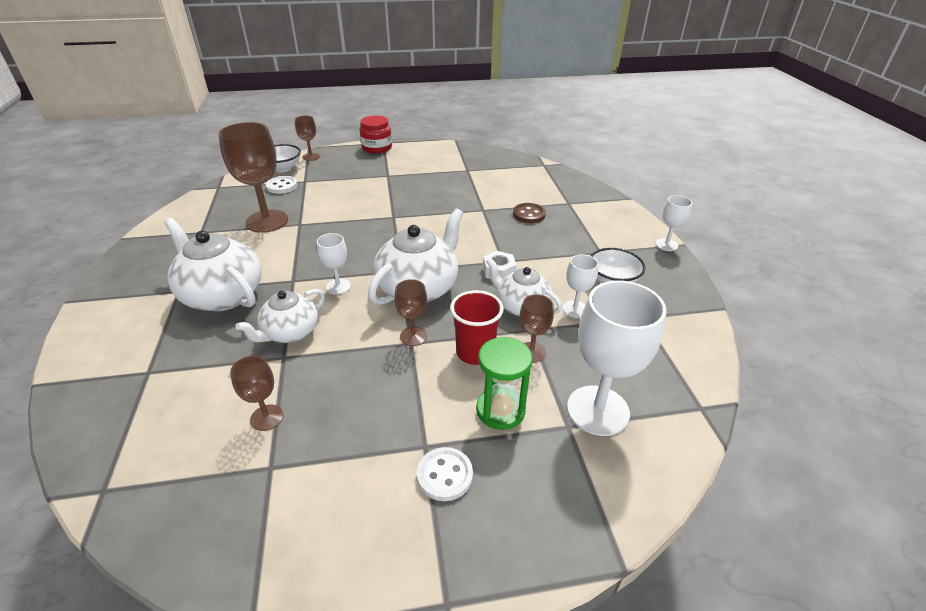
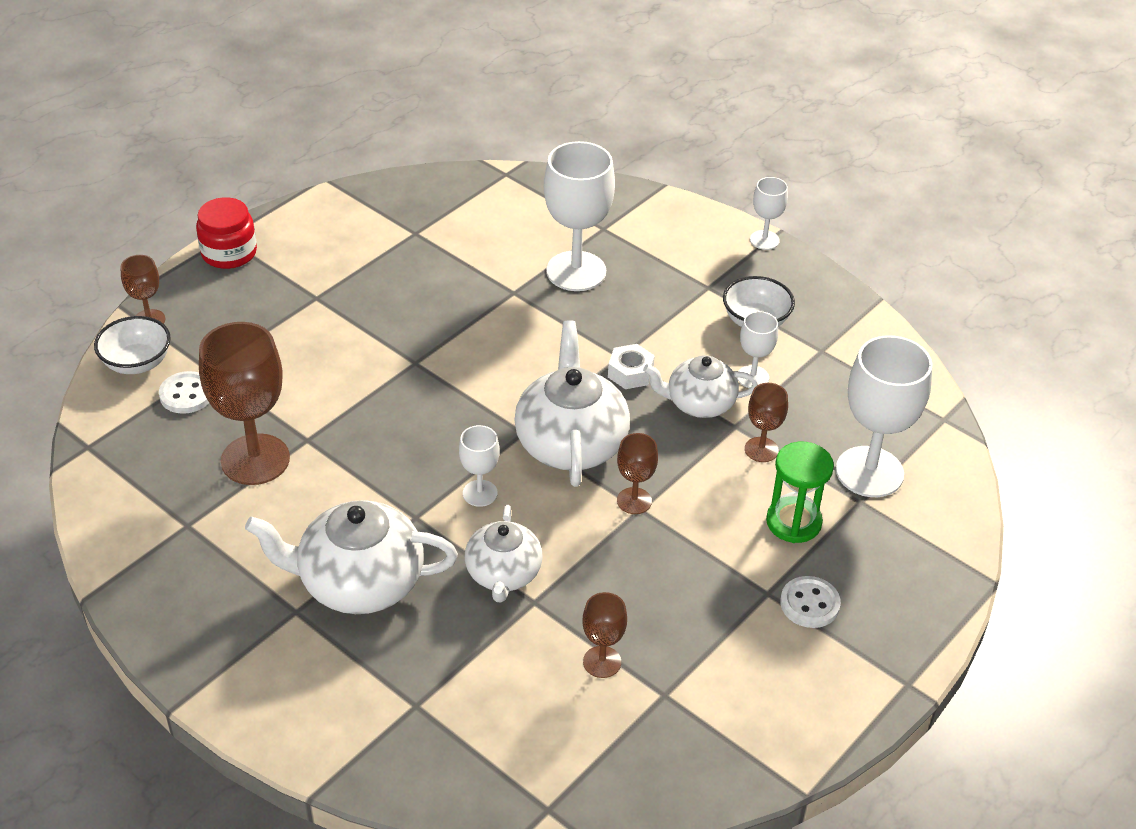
camera: 40 degrees left, 5 degrees up
(475, 352) = (711, 481): red cup -> none
(529, 214) = (576, 271): brown button -> white goblet

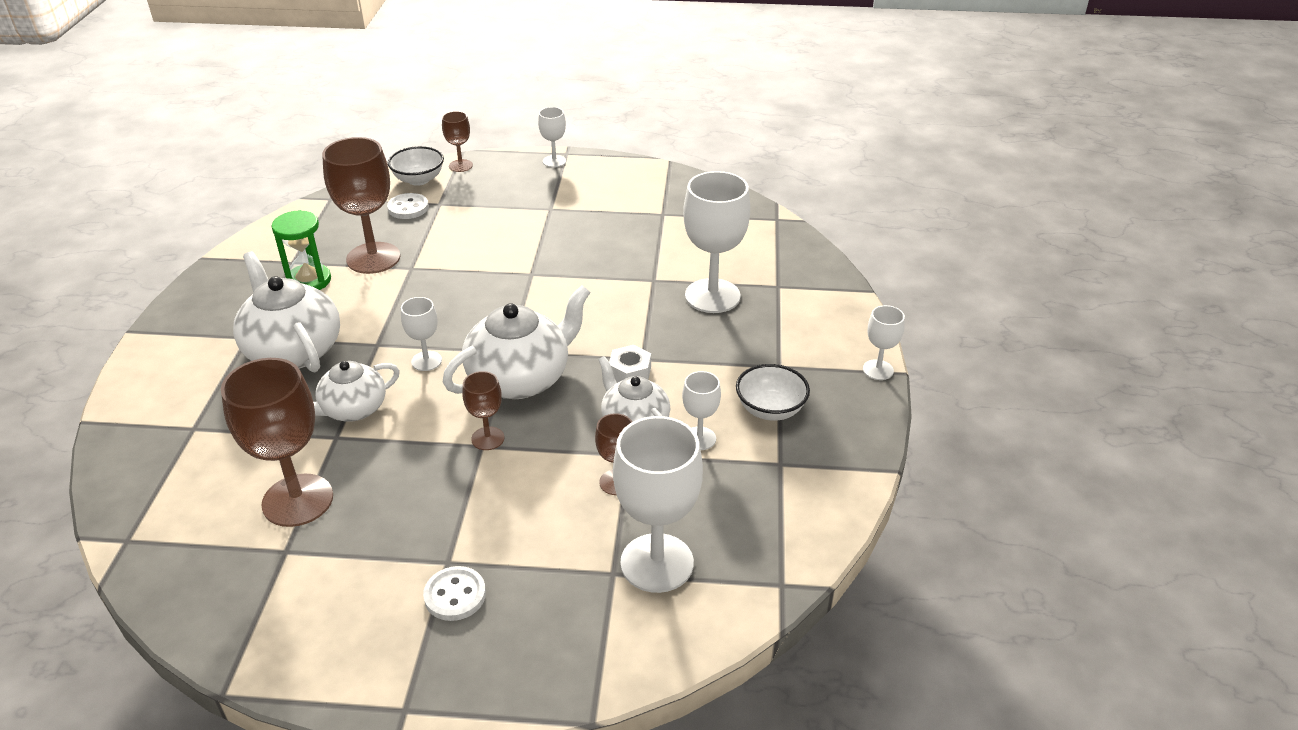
camera: 55 degrees right, 5 degrees down
(229, 253) = (554, 161): red jar -> white goblet
(602, 662) = (297, 500): brown goblet -> brown goblet, size x1.98
(793, 522) = (546, 541): green hourglass -> green hourglass (309, 281)

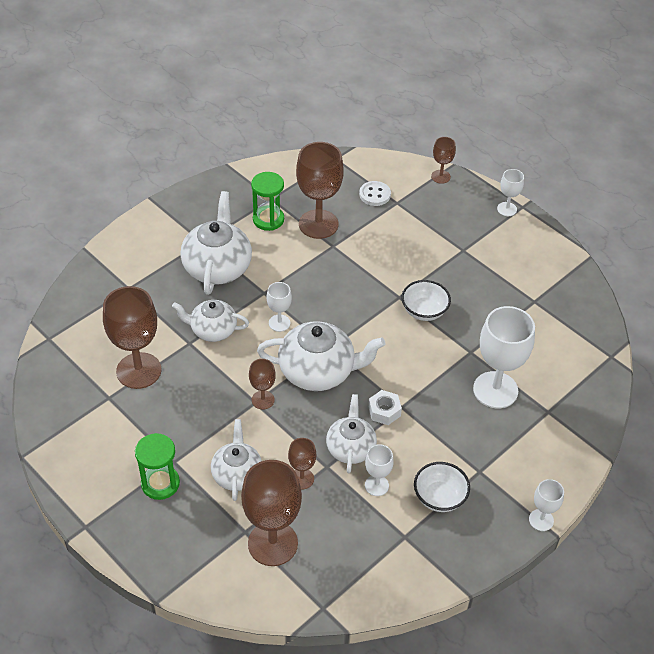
camera: 40 degrees right, 10 degrees up
(418, 179) = (403, 173): white bowl -> white bowl (424, 311)
(455, 595) = (160, 483): white button -> green hourglass
(539, 525) = (237, 474): none -> white teapot
(657, 563) = (272, 543): white goblet -> brown goblet

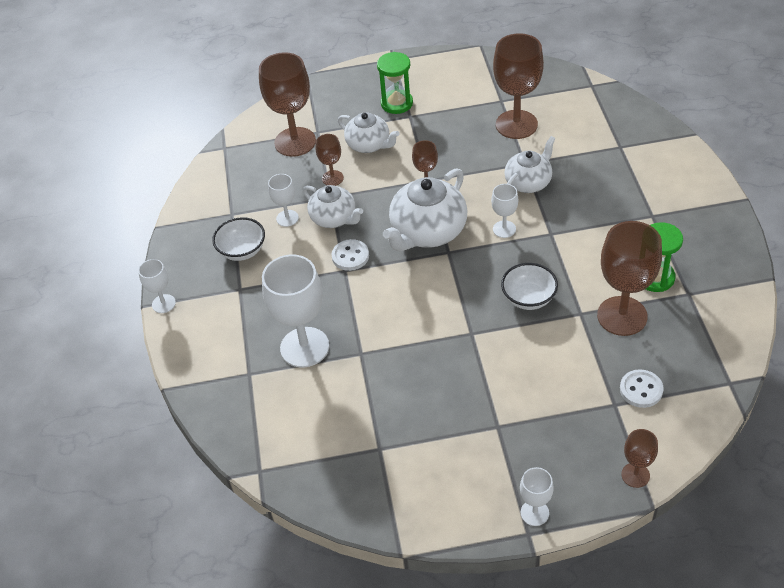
camera: 130 degrees right, 0 degrees up
(217, 267) = (608, 214): white teapot -> none
(384, 411) = (350, 256): white nut -> white button
(424, 311) = (438, 344): white bowl -> white bowl (528, 298)

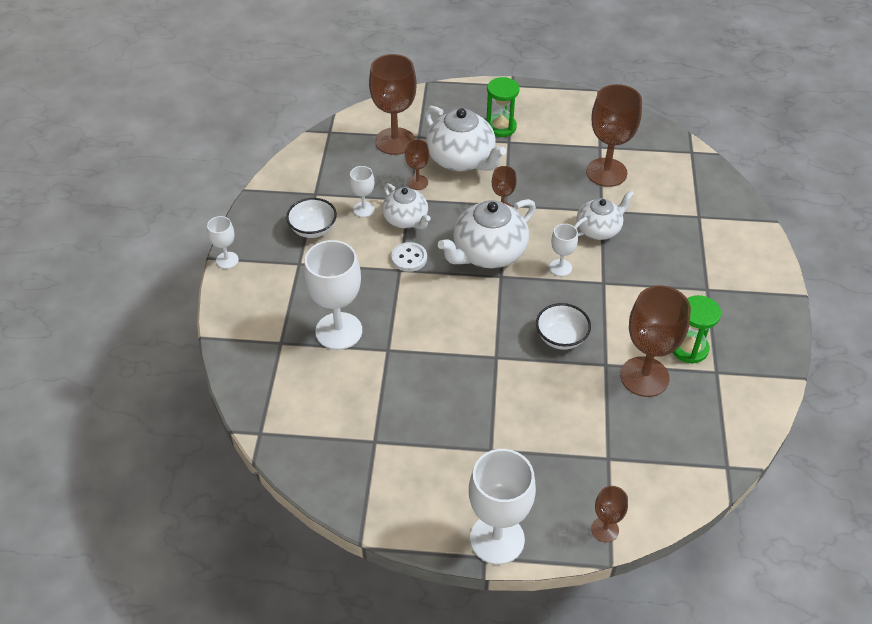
camera: 10 degrees right, 0 degrees up
(369, 145) = (461, 159): white teapot -> white teapot, size x1.59
(534, 513) = (497, 539): white goblet -> white goblet, size x1.98
(641, 390) = (638, 451): white button -> none

